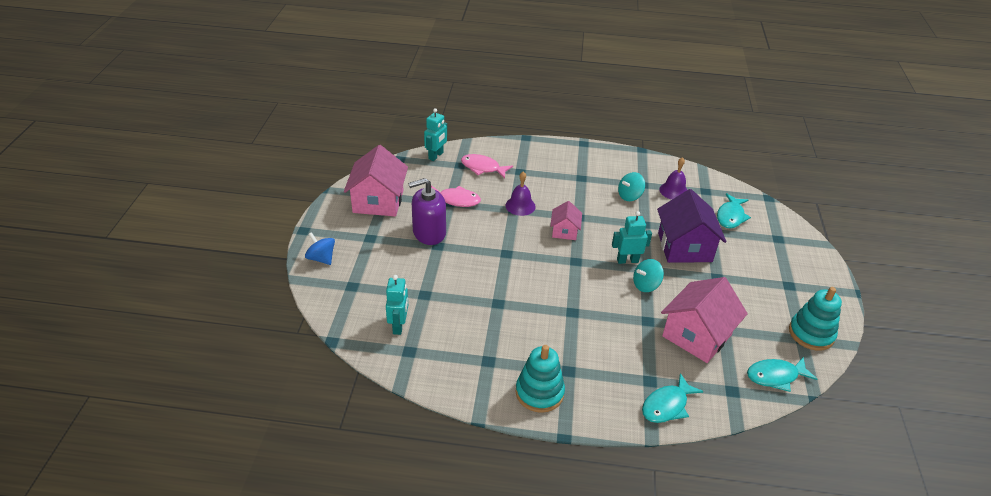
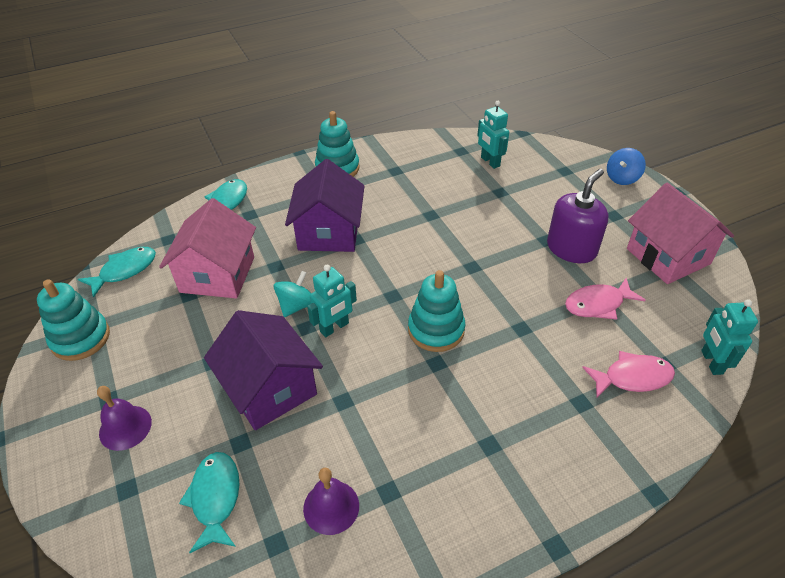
camera: 150 degrees right, 5 degrees up
(321, 258) = (622, 178): blue spinning top -> blue spinning top turned 120 degrees clockwise
(520, 206) = (520, 339): purple bell -> purple bell (125, 427)
(564, 231) = (436, 330): pink house -> turquoise stacking toy
(590, 328) = (329, 232): none -> purple house
(629, 196) = (394, 448): turquoise spinning top -> none

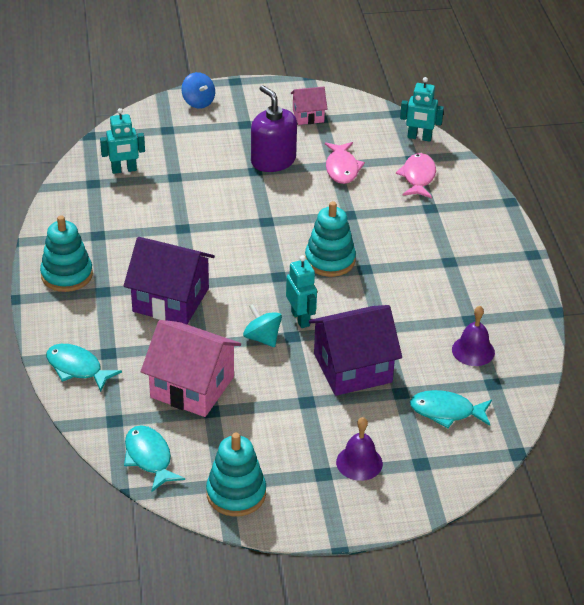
camera: 75 degrees left, 5 degrees down
(668, 256) = (308, 116): pink house -> pink house, size x0.54

